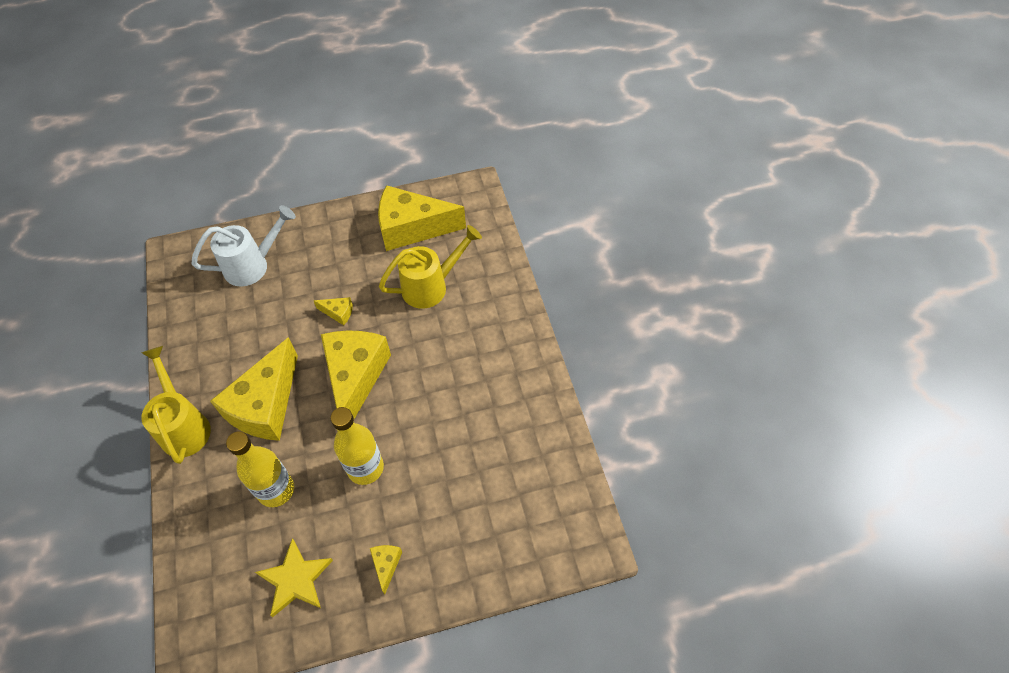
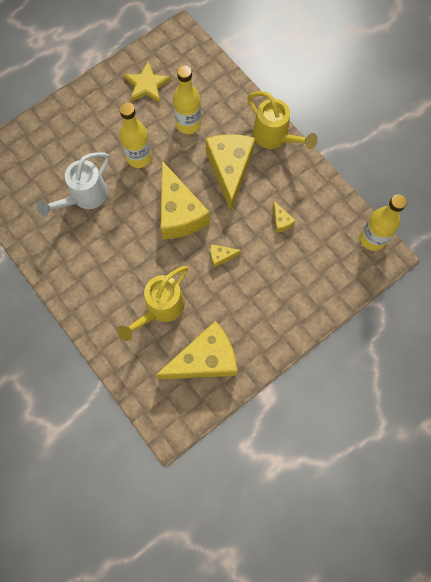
camera: 155 degrees right, 15 degrees up
(173, 273) = (372, 239): none -> yellow bottle
(252, 265) = (315, 270): white watering can -> white watering can (85, 197)
(386, 565) = (97, 111): yellow cheese -> yellow cheese (281, 221)

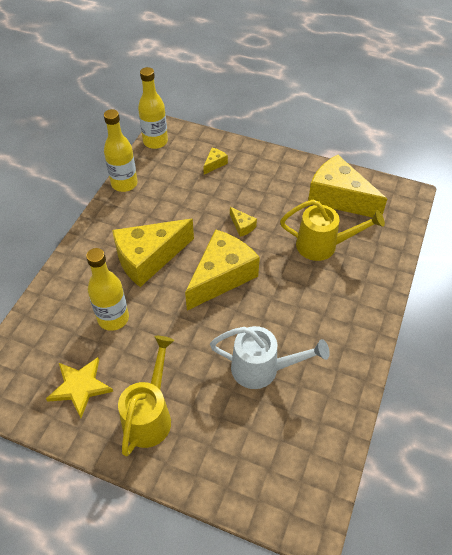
camera: 120 degrees left, 20 degrees down
(139, 157) = (182, 343): yellow bottle -> yellow bottle (124, 184)
(274, 137) = (89, 240): yellow watering can -> yellow watering can (150, 415)
(281, 221) = (178, 201): yellow cheese -> yellow cheese (214, 164)

